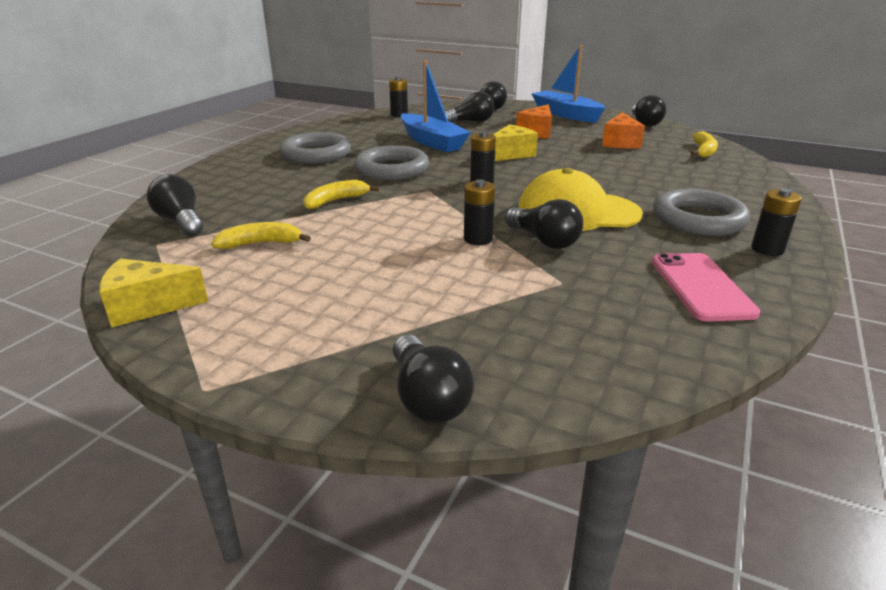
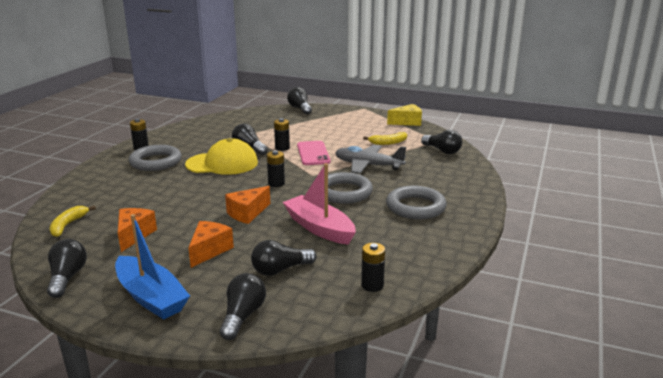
camera: 175 degrees right, 5 degrees down
(335, 201) = (368, 165): yellow banana -> grey plane
(432, 142) = (319, 228): blue boat -> pink boat
(511, 154) = (247, 213): yellow cheese -> orange cheese
(701, 286) = (191, 134): pink phone -> pink phone (313, 153)

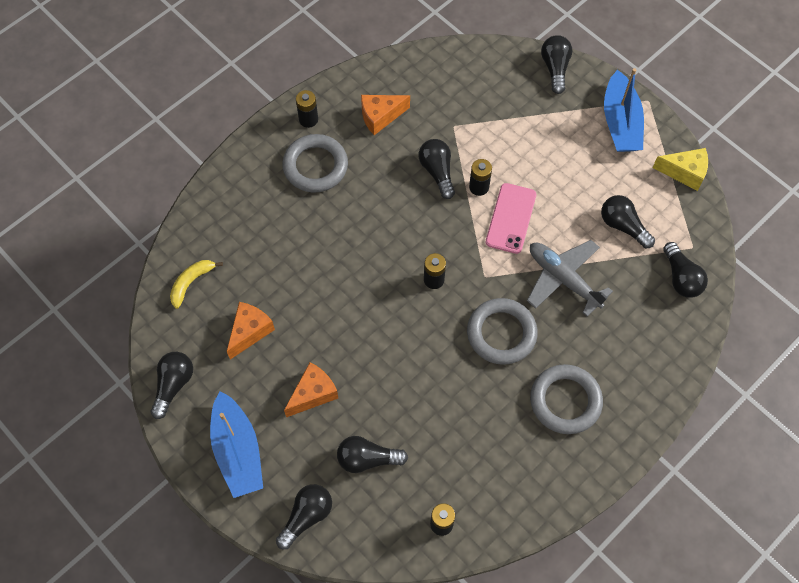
camera: 25 degrees right, 40 degrees up
(222, 163) = (390, 202): yellow cap -> none
(247, 213) = (376, 335): orange cheese -> orange cheese (380, 117)
(319, 228) = (438, 399): pink boat -> none
(354, 116) = (620, 122): none -> blue boat
(388, 143) = (623, 226): yellow banana -> black light bulb

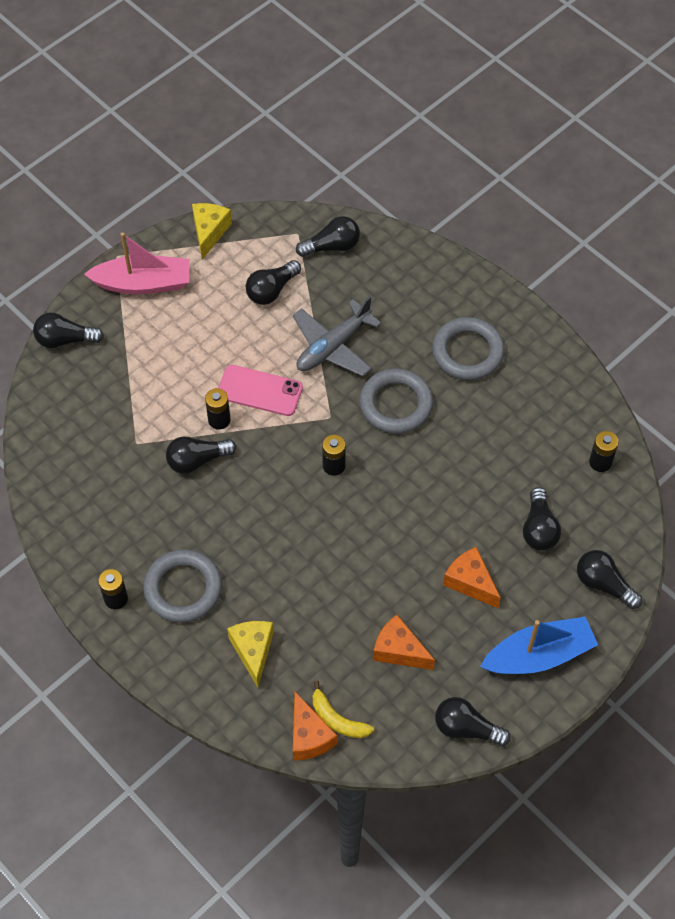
camera: 90 degrees left, 5 degrees down
(256, 219) = (253, 651): none -> yellow cheese
(380, 117) = (117, 519): orange cheese -> orange cheese (309, 736)
(620, 122) = (143, 283): blue boat -> pink boat

